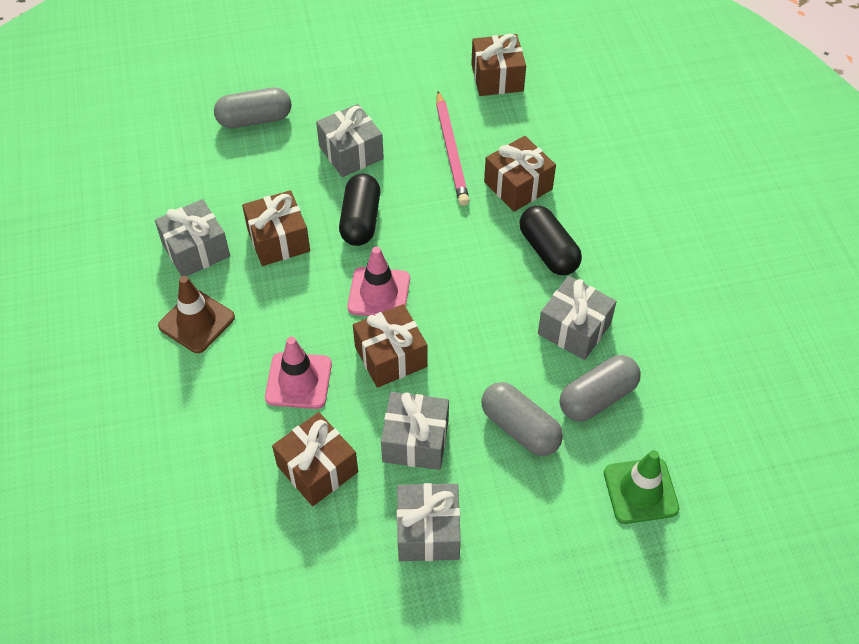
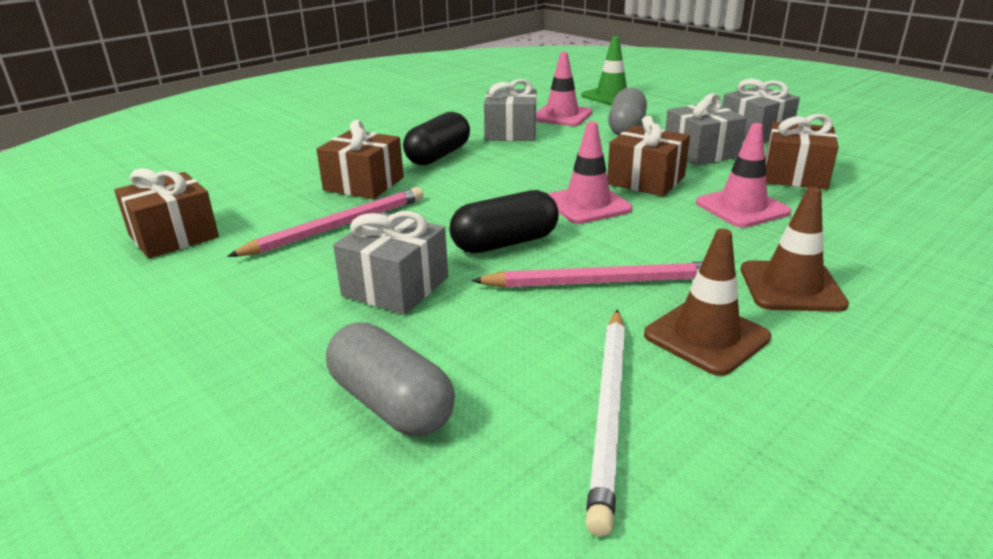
camera: 120 degrees left, 25 degrees down
(185, 183) = (609, 412): none -> white pencil
(196, 250) = (706, 336): grey gift -> brown traffic cone
(278, 240) = (601, 282): brown gift -> pink pencil
(597, 398) = (562, 116): grey capsule -> pink traffic cone

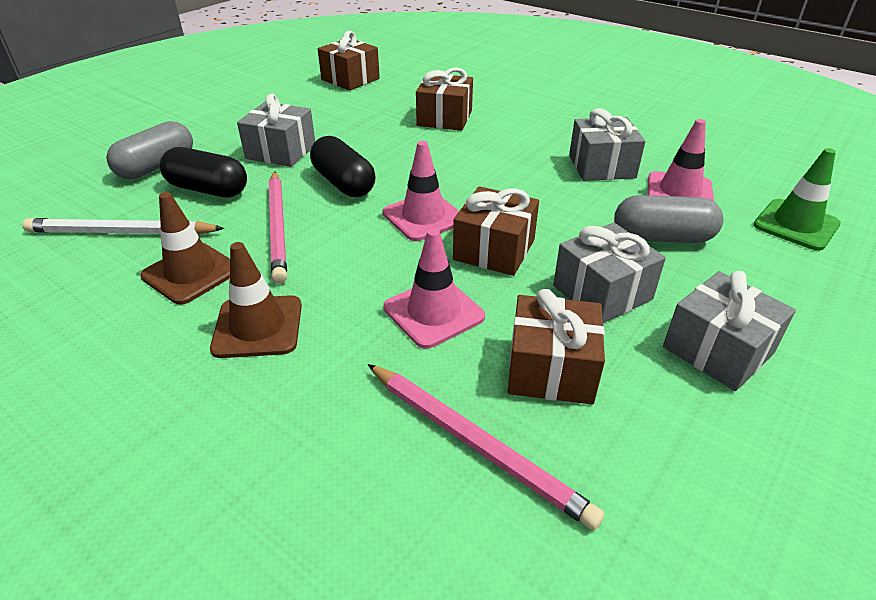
camera: 80 degrees right, 10 degrees up
(337, 227) = (367, 121): pink pencil -> pink pencil (476, 443)
(438, 155) = (518, 138): black capsule -> black capsule (208, 189)

